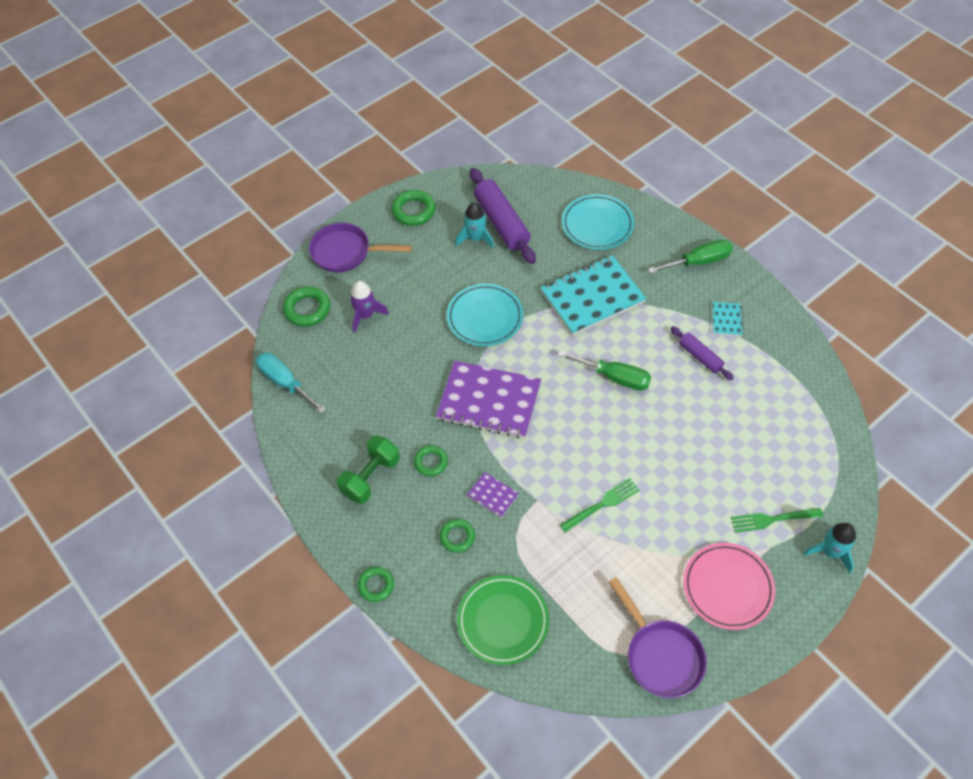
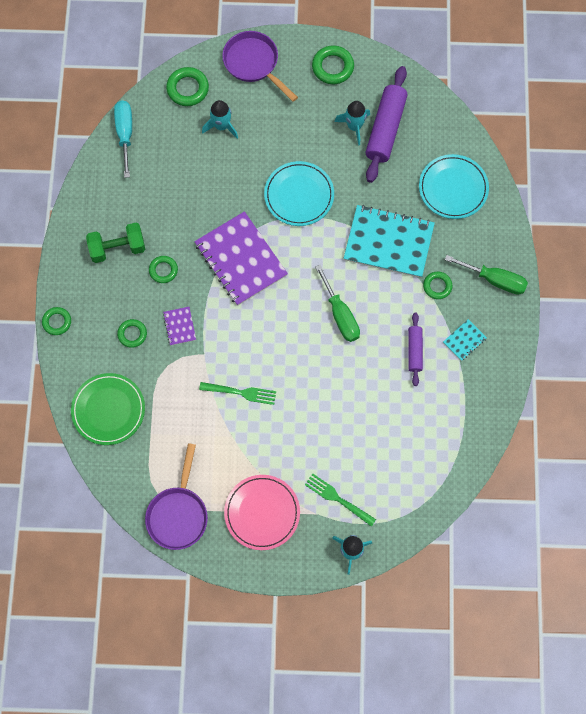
camera: 40 degrees right, 15 degrees up
(366, 315) = (221, 126): purple rocket -> turquoise rocket
(663, 298) = (437, 286): none -> green ring

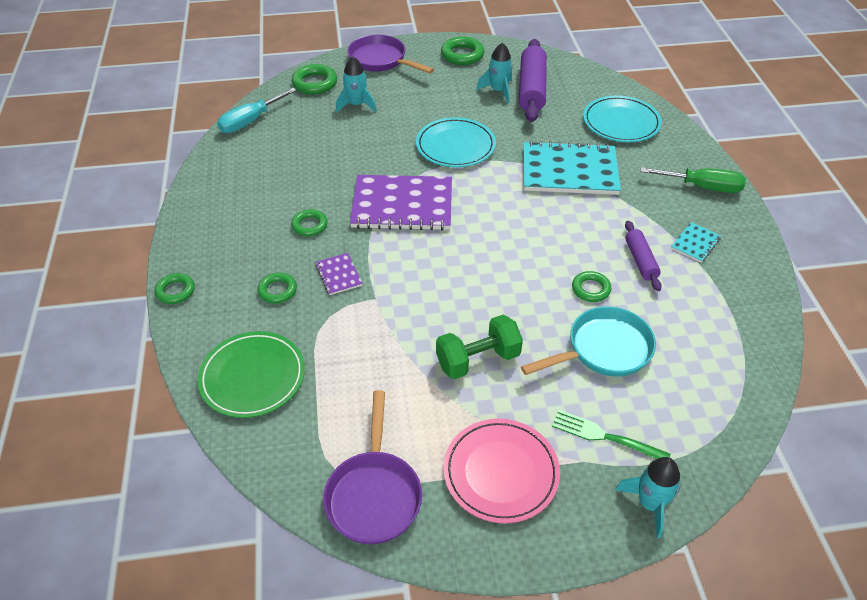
camera: 10 degrees left, 25 degrees down
(118, 248) = (250, 213): green dumbbell -> green dumbbell (478, 360)
(125, 134) = (250, 121): turquoise screwdriver -> turquoise screwdriver turned 120 degrees counterclockwise
(240, 260) = (402, 205): purple notebook -> purple notebook turned 45 degrees counterclockwise
(241, 393) = (434, 332): green fork -> none
(340, 315) = (537, 239): green screwdriver -> none
(359, 429) = (603, 350): none -> turquoise pan
(437, 286) = (640, 200): green ring -> green ring (591, 289)

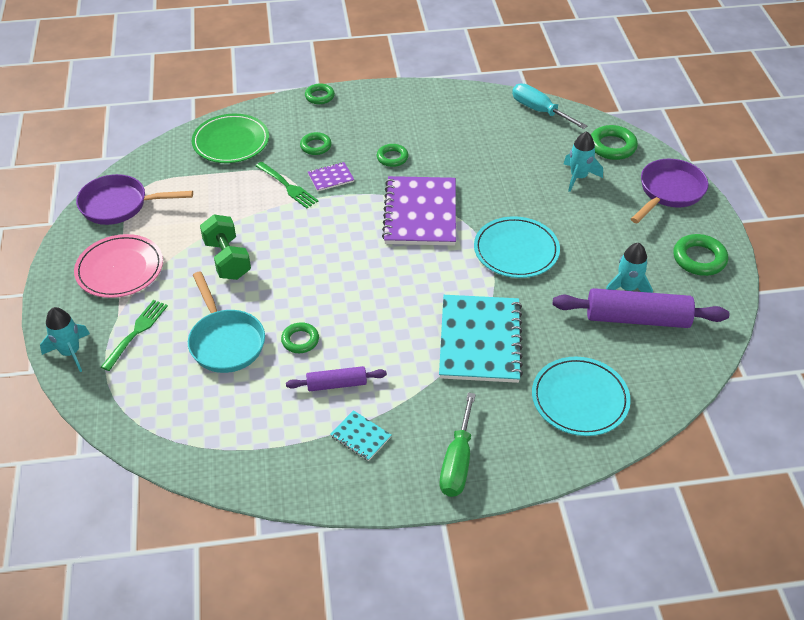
camera: 90 degrees right, 0 degrees up
(350, 313) = (287, 186): none -> green fork

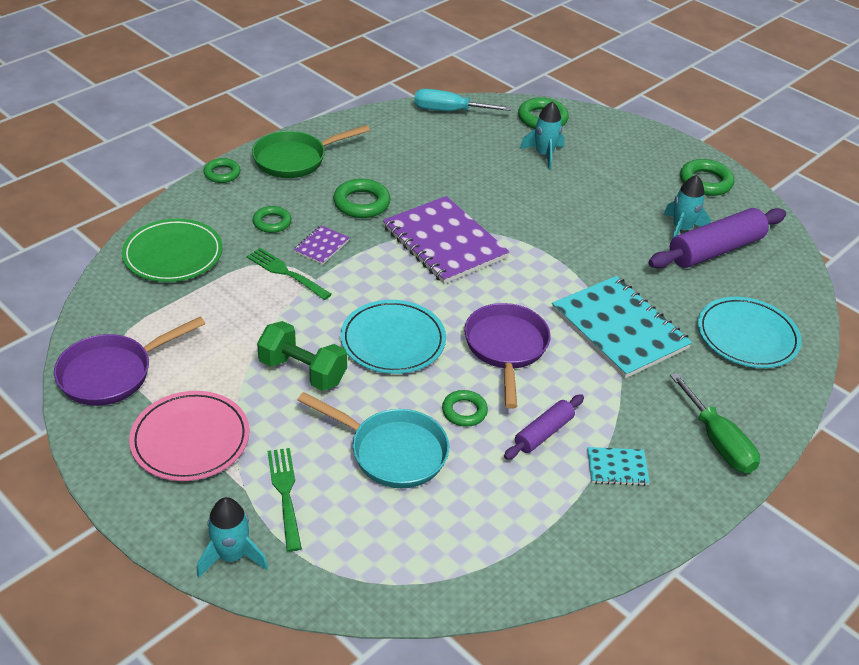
camera: 40 degrees left, 5 degrees down
(287, 186) = (286, 273): green fork -> green fork turned 150 degrees counterclockwise
(380, 105) = (295, 159): none -> green pan
(392, 158) = (361, 203): green ring -> green ring, size x1.53
(516, 250) = (562, 238): turquoise plate -> turquoise plate (393, 340)
(669, 192) = (626, 138): purple pan -> purple pan (506, 348)

